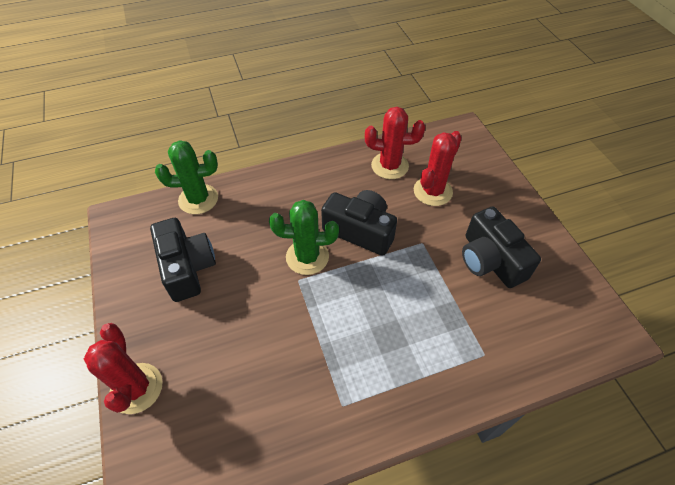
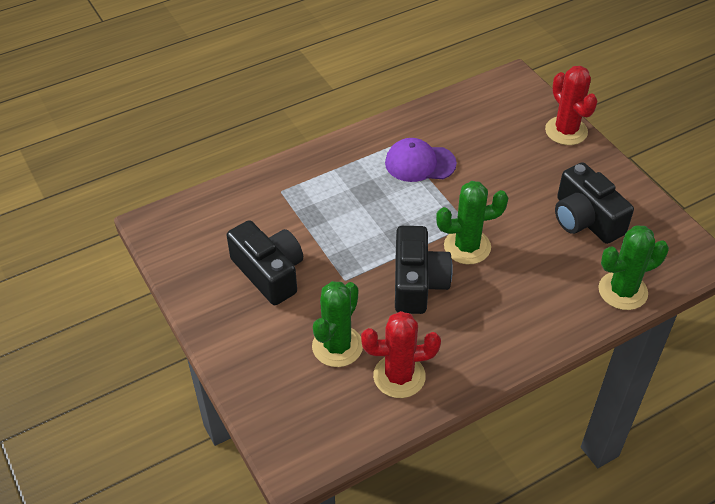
camera: 170 degrees right, 5 degrees down
(324, 368) = (420, 163): none -> purple cap
(360, 230) = (417, 283): black camera -> black camera turned 105 degrees counterclockwise
(432, 191) = (337, 346): red cactus -> green cactus

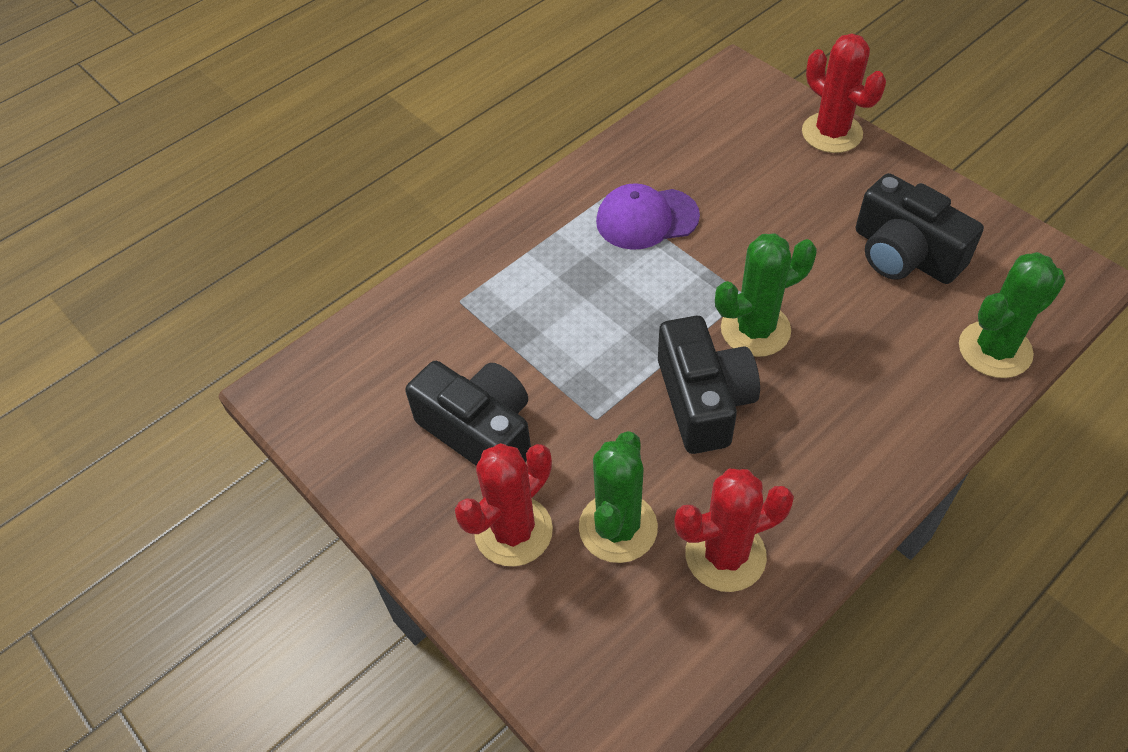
camera: 10 degrees left, 5 degrees up
(272, 335) = (513, 531): none -> red cactus

